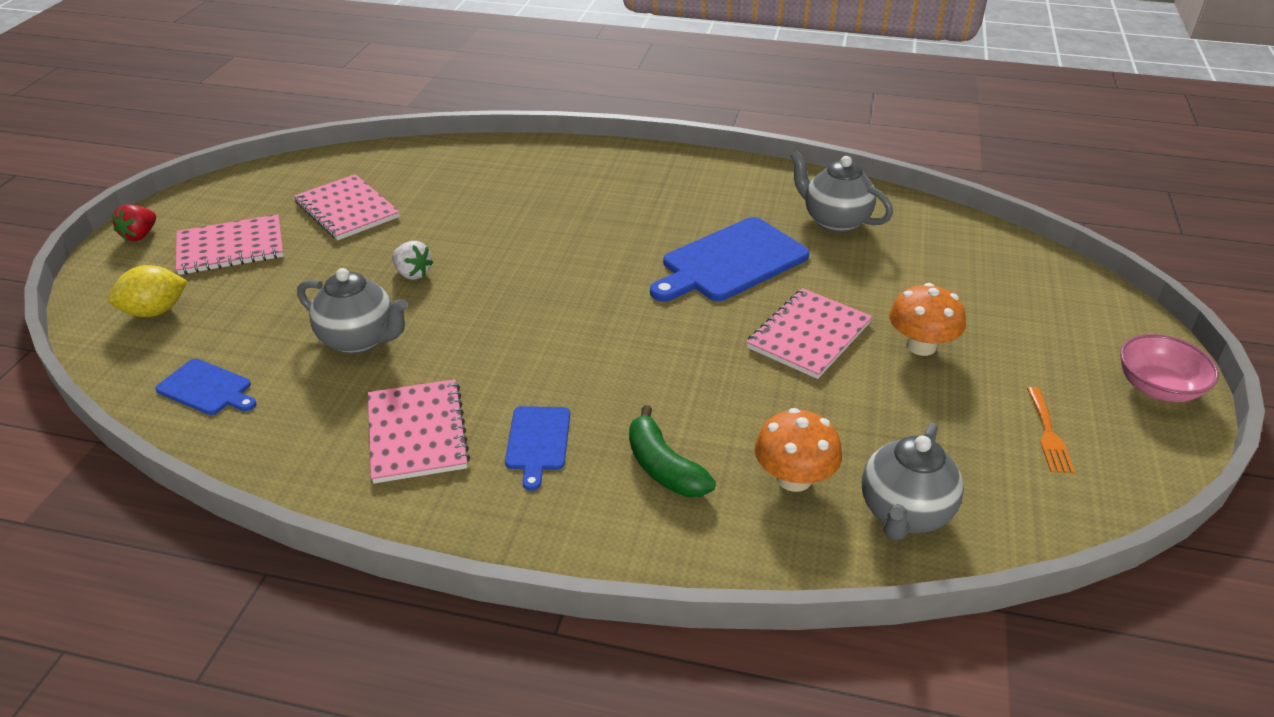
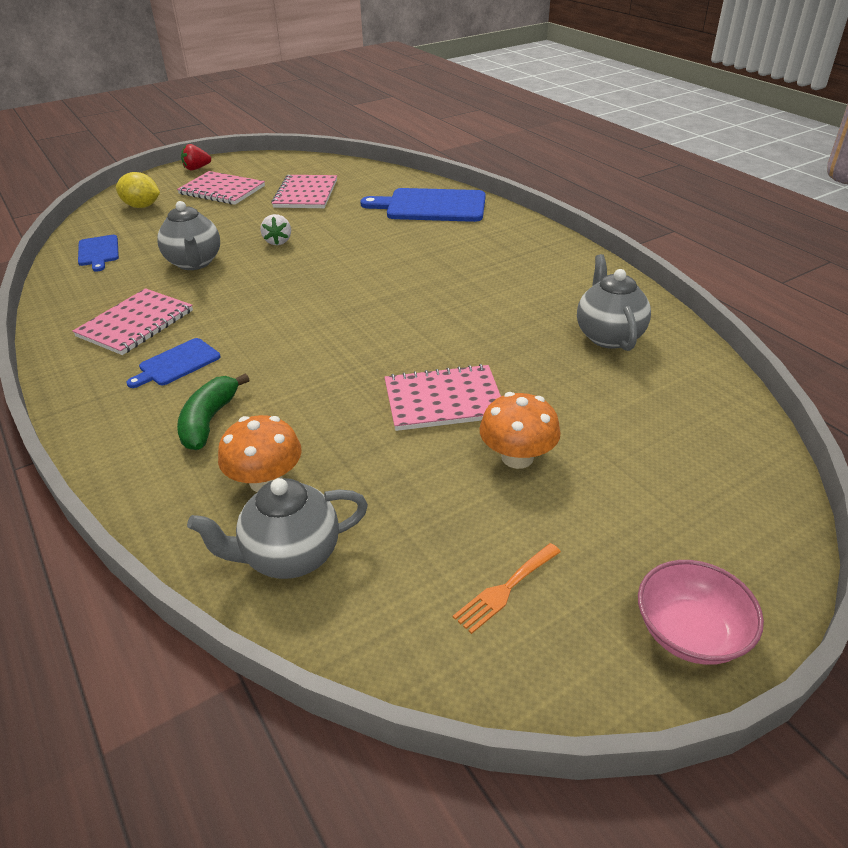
camera: 45 degrees right, 0 degrees up
(730, 262) = (475, 325): blue cutting board -> blue cutting board (431, 206)

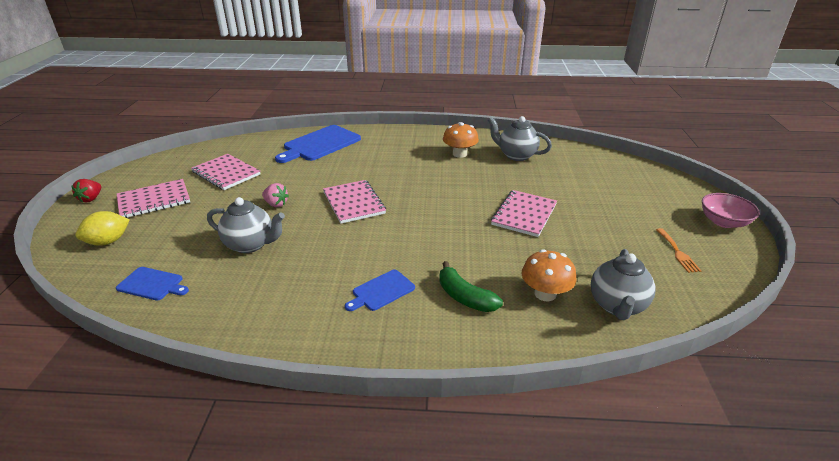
camera: 55 degrees left, 5 degrees down
(135, 323) = (301, 295): pink notebook -> pink notebook (353, 203)
(177, 363) = (381, 291): blue cutting board -> blue cutting board turned 60 degrees clockwise
(278, 241) = (276, 204): white strawberry -> pink strawberry
(517, 457) = (588, 214): orange mushroom -> orange mushroom (459, 154)

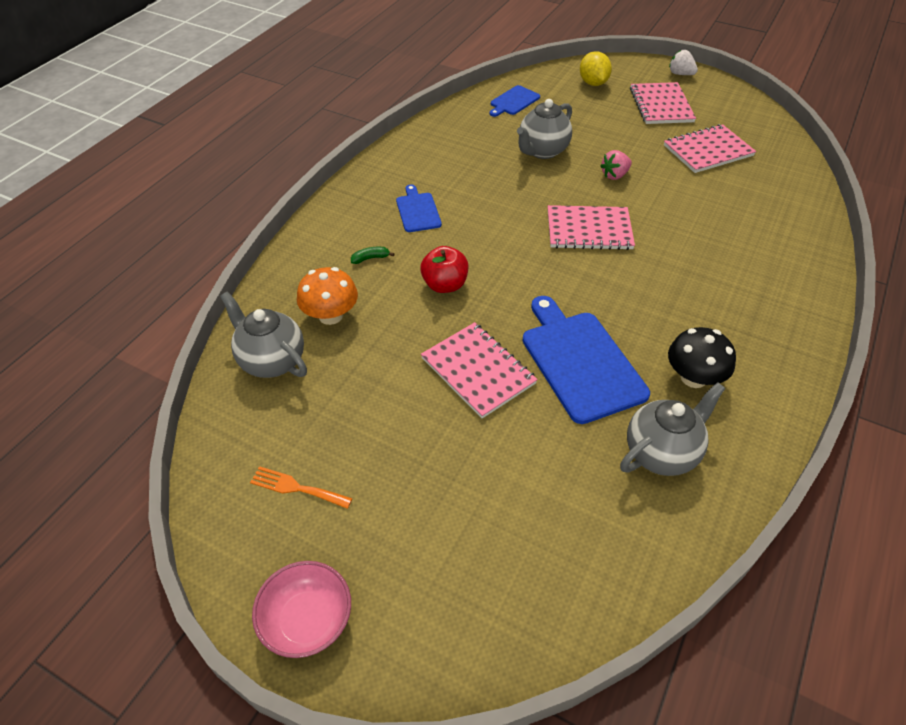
camera: 115 degrees right, 15 degrees up
(91, 199) = (680, 74): red strawberry -> white strawberry
(320, 144) = (776, 235): blue cutting board -> blue cutting board (580, 361)
(459, 154) = (693, 377): orange mushroom -> black mushroom
(462, 248) = (445, 285): none -> red apple
(465, 297) = (370, 258): green banana -> green banana, size x0.51

